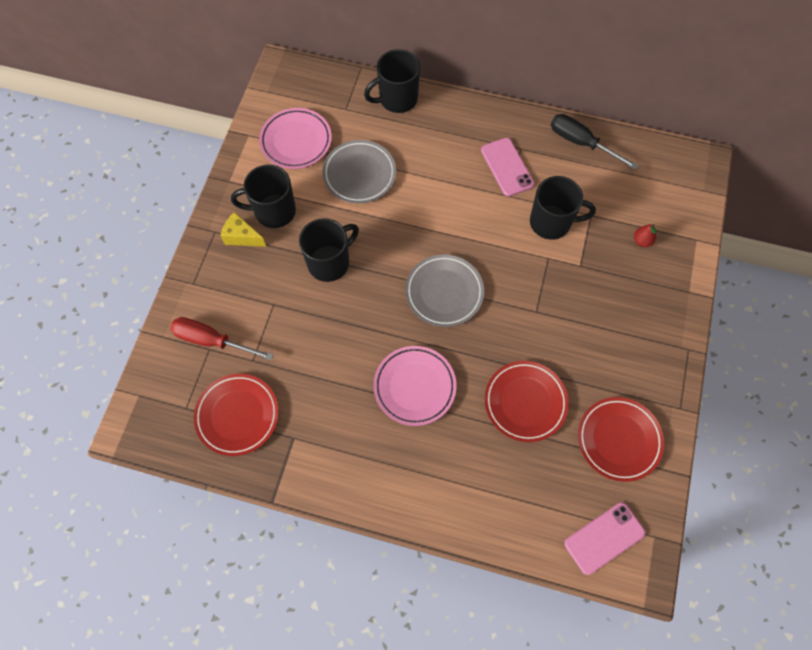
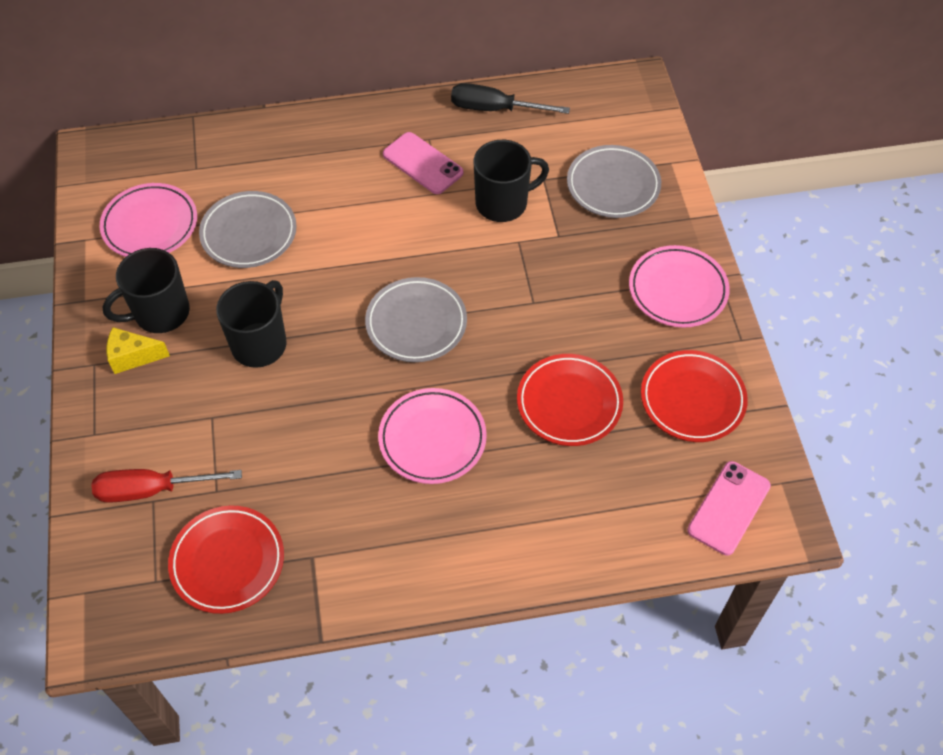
camera: 25 degrees left, 10 degrees down
(397, 99) = (255, 136): black mug -> none
(642, 241) = (613, 185): red pear -> grey plate
(650, 347) = (677, 290): none -> pink plate

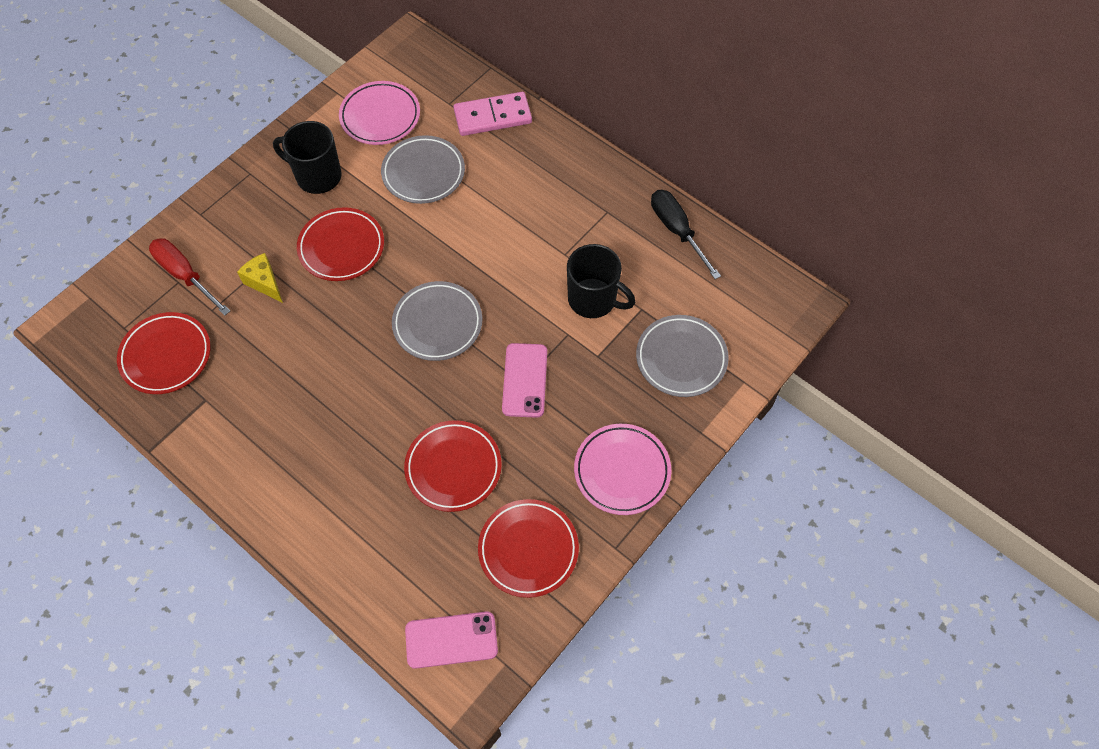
camera: 50 degrees right, 5 degrees up
(133, 357) = (272, 189): yellow cheese -> yellow cheese (264, 283)
(246, 148) = (492, 116): none -> pink domino
(260, 343) = (341, 247): black mug -> red plate
(423, 163) = (581, 225): pink phone -> pink phone (525, 380)
(432, 439) = (351, 403): pink plate -> none

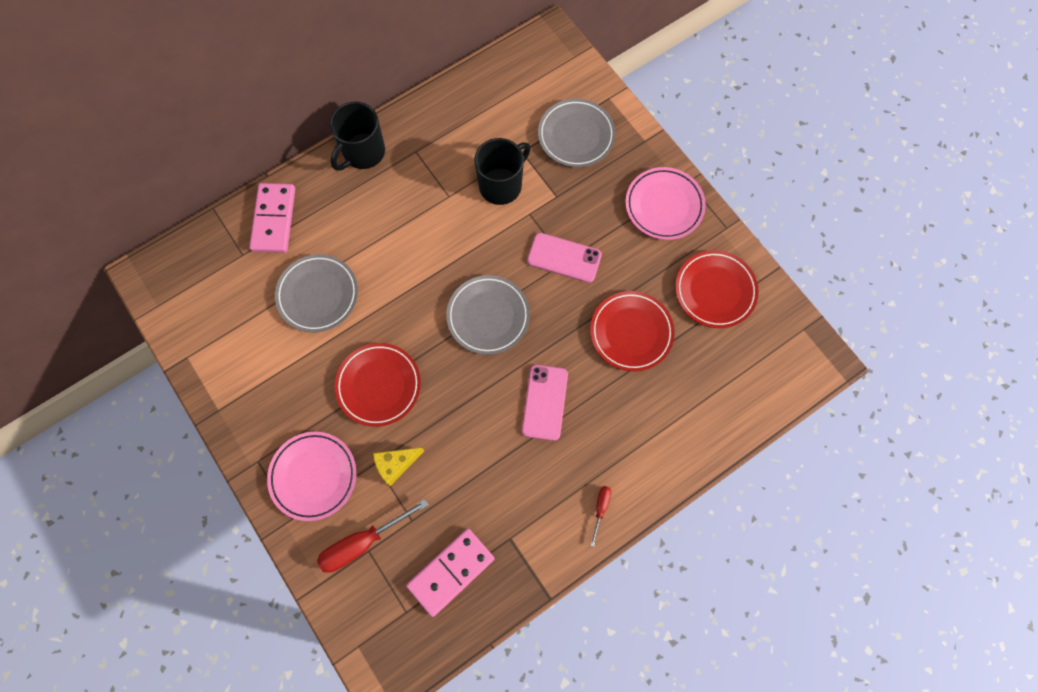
camera: 75 degrees left, 10 degrees up
(166, 356) = (451, 571): red plate -> pink domino
(248, 479) = (600, 508): none -> red screwdriver
(317, 176) = (286, 394): black mug -> black mug (363, 153)
(380, 116) = (233, 321): pink plate -> pink plate (313, 476)
(451, 640) = (777, 365): pink phone -> pink phone (544, 402)
(677, 231) = (453, 103): black screwdriver -> none

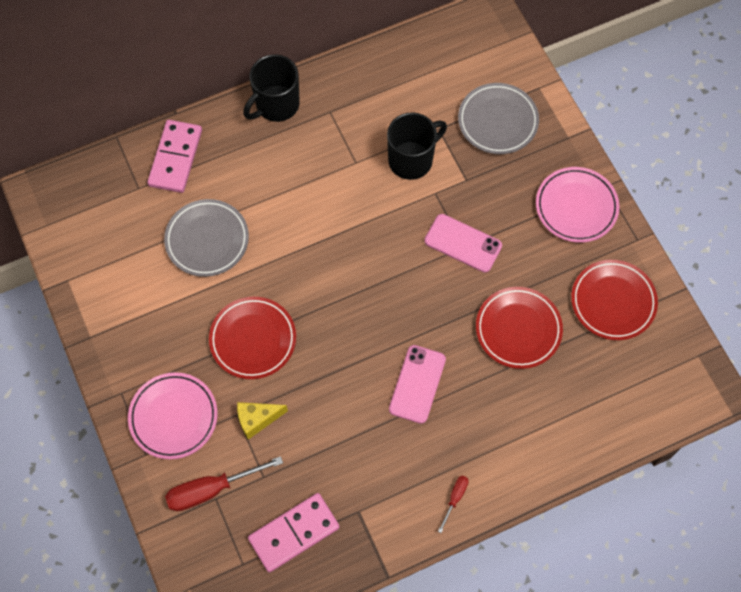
camera: 10 degrees right, 5 degrees down
(488, 316) = (375, 289): grey plate -> none

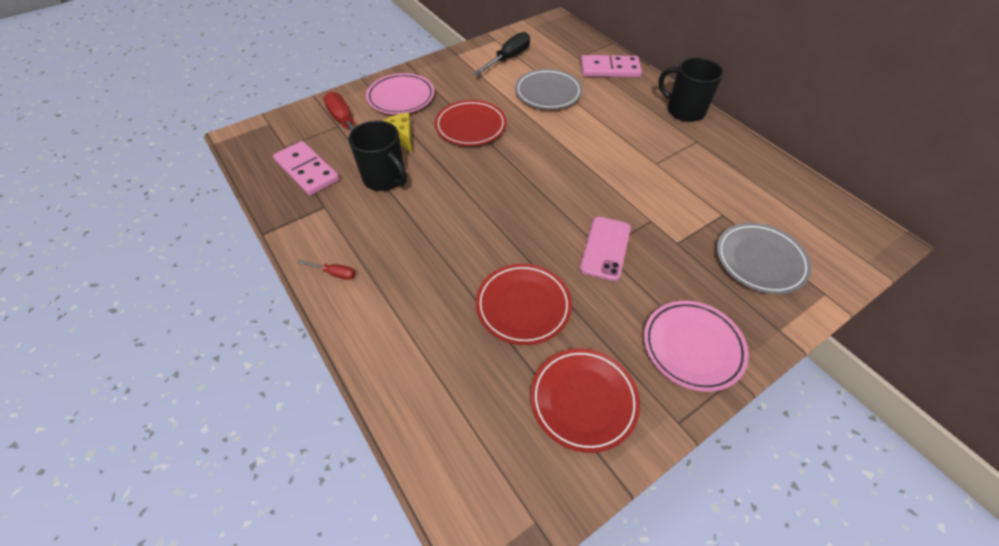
camera: 80 degrees right, 15 degrees down
(118, 272) = (508, 58): none -> black screwdriver
(412, 160) = (678, 199): black mug -> black mug (385, 179)
(417, 384) = (448, 231): pink phone -> none

